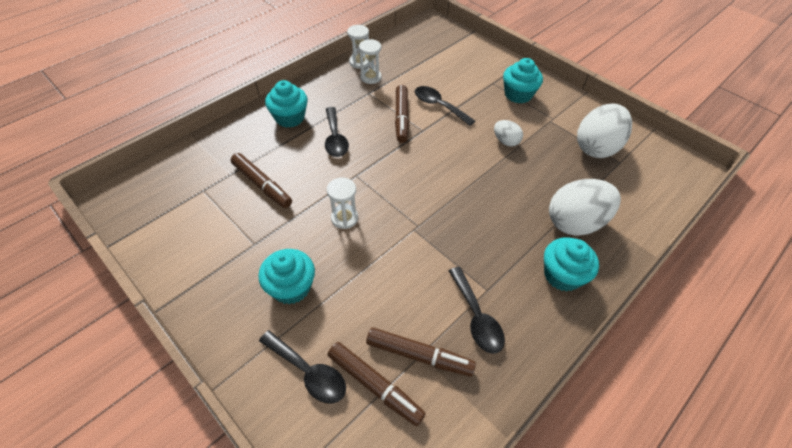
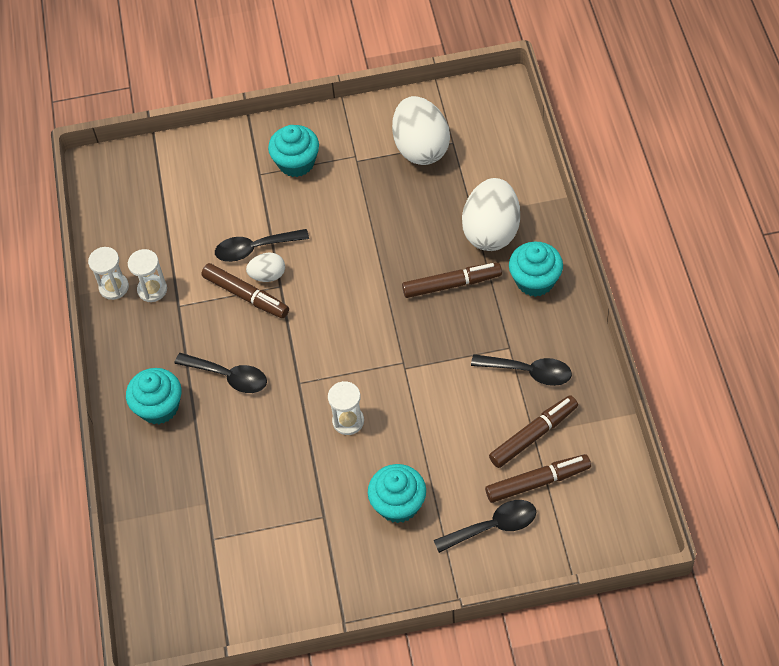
camera: 50 degrees left, 5 degrees up
(262, 184) = (246, 478): brown marker -> brown marker (451, 284)
(505, 141) = (354, 220): white egg -> white egg (268, 275)

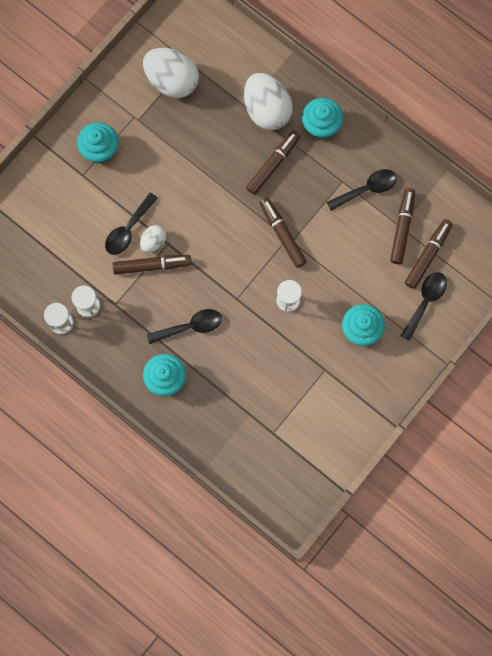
camera: 45 degrees left, 20 degrees up
(400, 355) = (282, 234): none -> brown marker

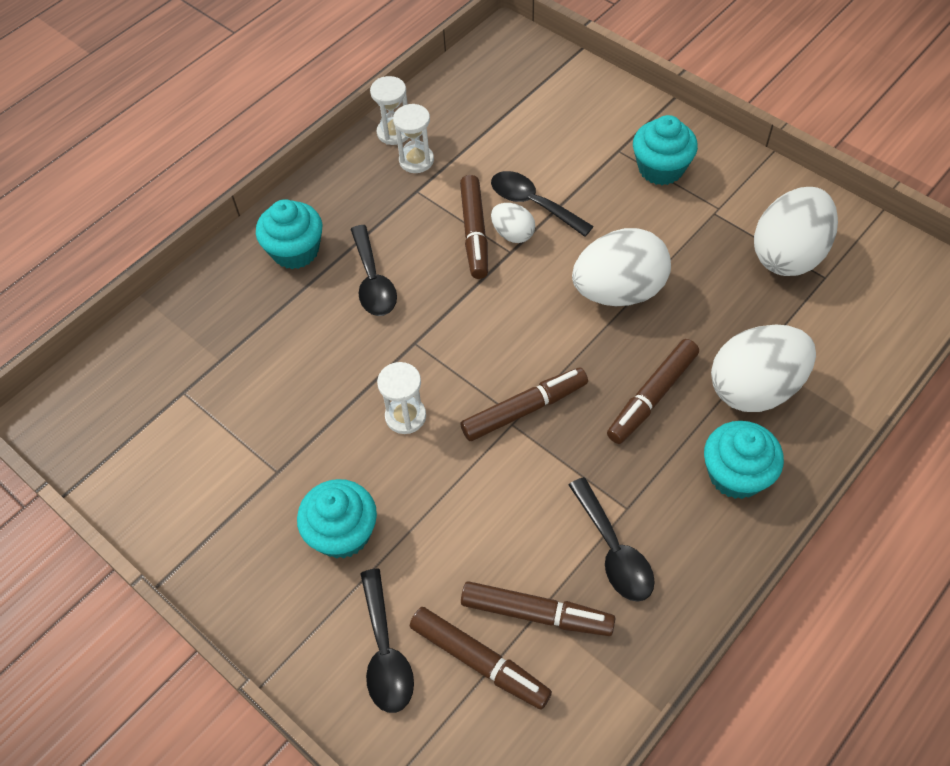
camera: 95 degrees right, 20 degrees down
(199, 179) = (618, 291): none -> white egg
(273, 164) = (652, 396): brown marker -> brown marker turned 90 degrees clockwise
(425, 302) = (385, 652): black spoon -> black spoon turned 45 degrees clockwise

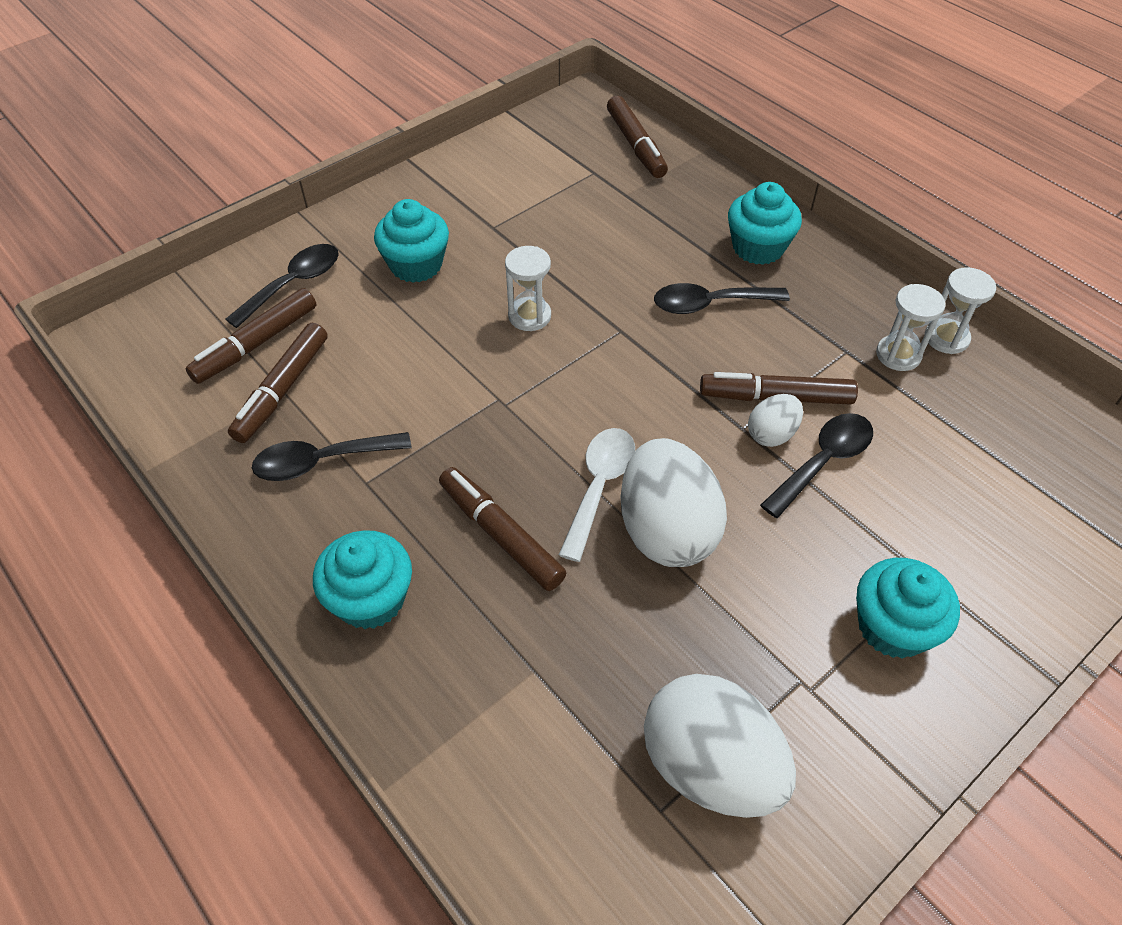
camera: 95 degrees right, 5 degrees down
(385, 652) = (293, 284): black spoon -> black spoon turned 135 degrees clockwise
(524, 409) = (514, 411): brown marker -> brown marker (636, 145)
(590, 337) = (599, 487): none -> white spoon
(755, 388) = (485, 653): white egg -> none

